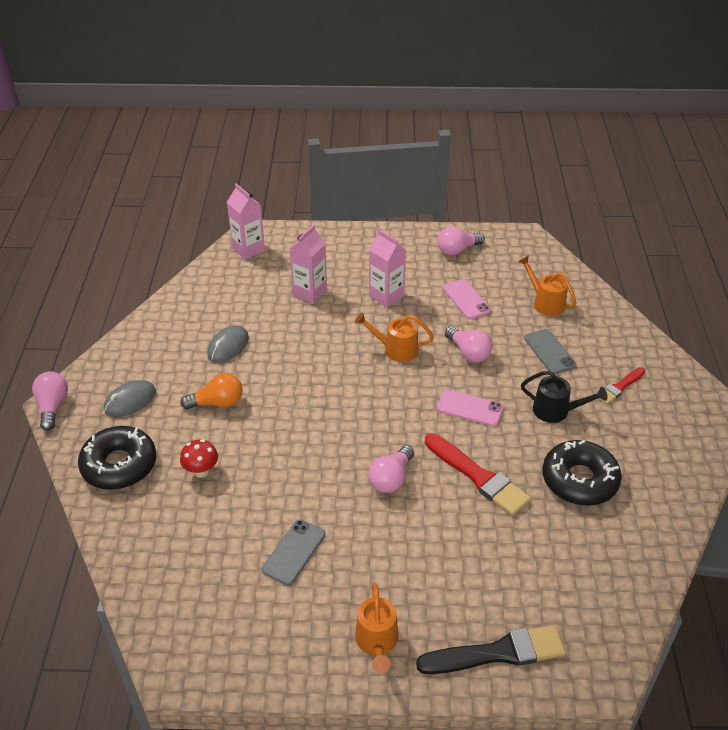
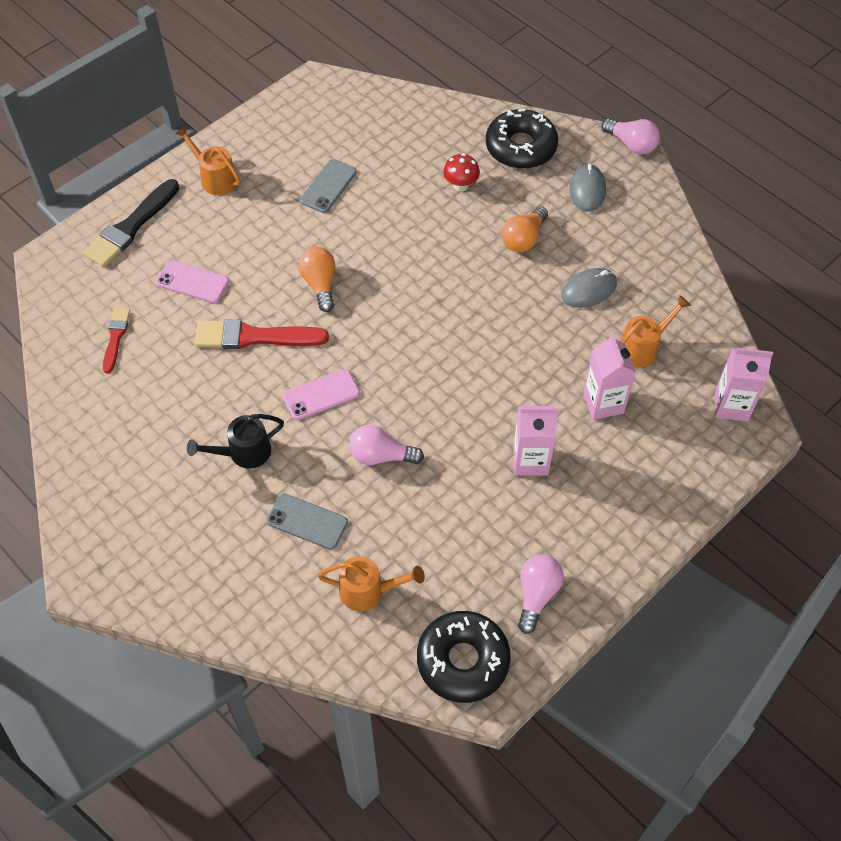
camera: 135 degrees right, 15 degrees up
(228, 346) = (589, 290): grey mouse -> grey mouse turned 75 degrees clockwise
(294, 552) = (328, 186): grey phone -> grey phone turned 45 degrees clockwise
(391, 478) = (320, 284): pink light bulb -> orange light bulb
(395, 349) = (449, 403): orange watering can -> orange watering can (643, 347)
(466, 299) = (451, 524): pink phone -> pink phone (192, 282)
(579, 480) = (170, 397): black donut -> black donut (463, 660)
(619, 387) = (205, 531): red brush -> red brush (115, 337)

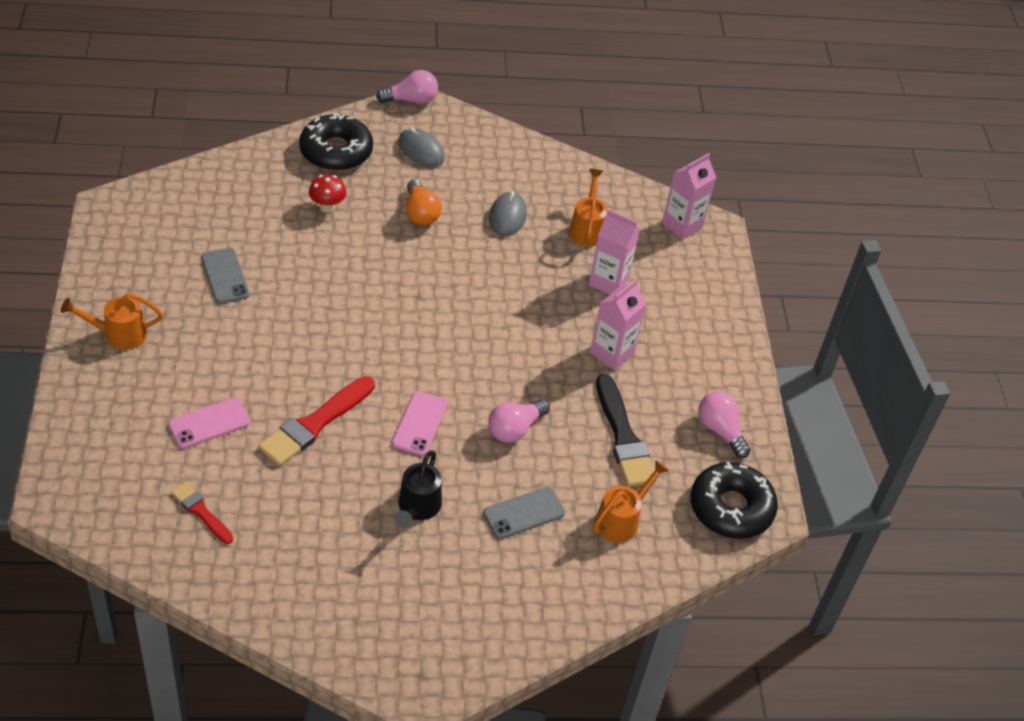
camera: 55 degrees left, 10 degrees down
(131, 227) = (95, 422): black brush -> black brush (623, 437)
(320, 284) = (314, 350): orange light bulb -> none

